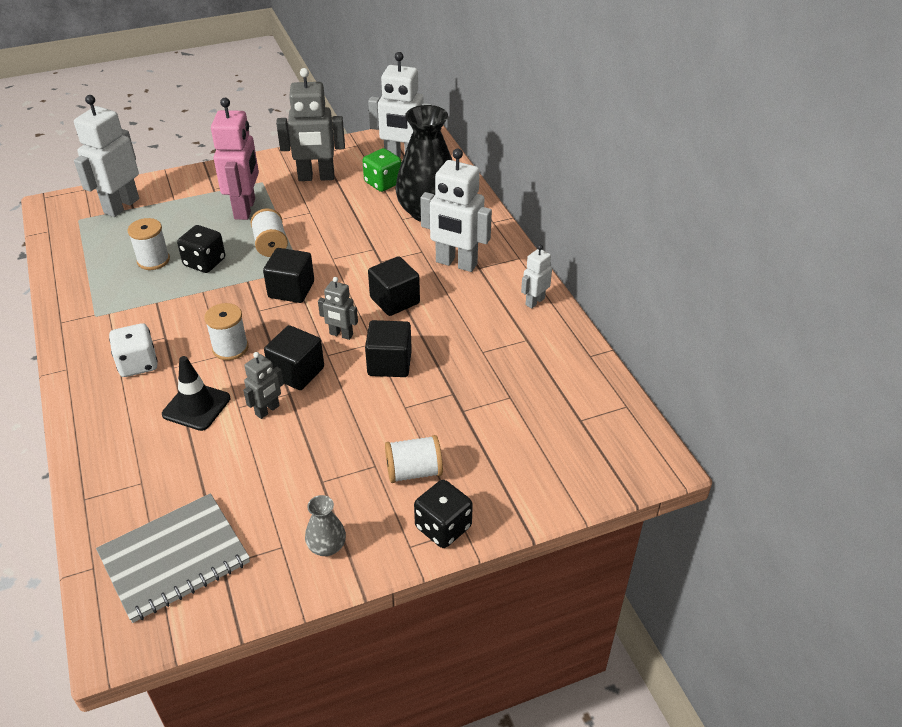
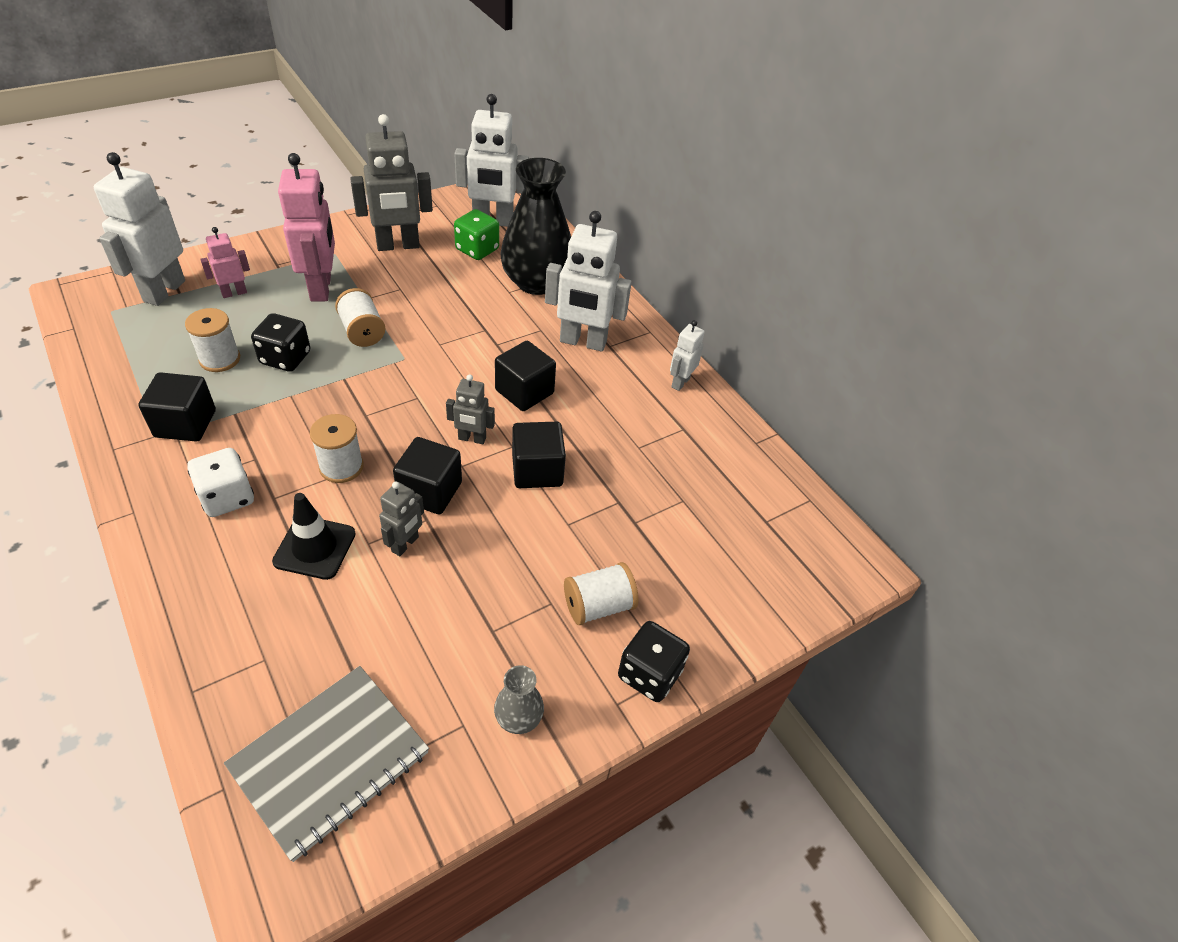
camera: 15 degrees left, 5 degrees up
(175, 210) = (234, 293): none -> pink robot
(291, 290) = (399, 386): black cube -> black cube (185, 423)

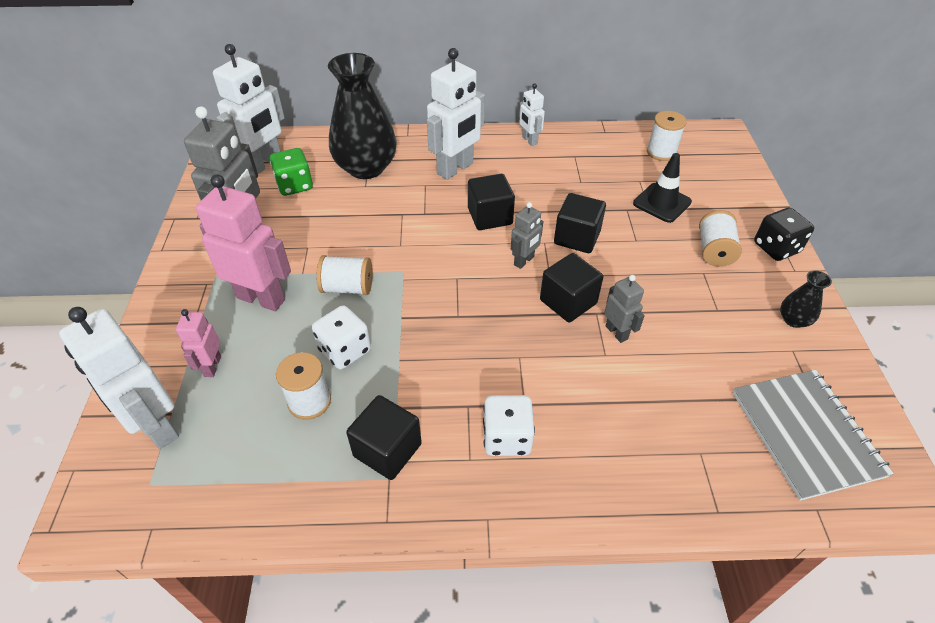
camera: 55 degrees left, 0 degrees up
(285, 358) = (345, 350): black dice -> white dice
(315, 547) = (595, 390): black traffic cone -> black traffic cone (662, 203)
(341, 467) = (511, 348): white spool -> white spool (661, 152)
(518, 717) = (793, 320): grey vase -> black vase

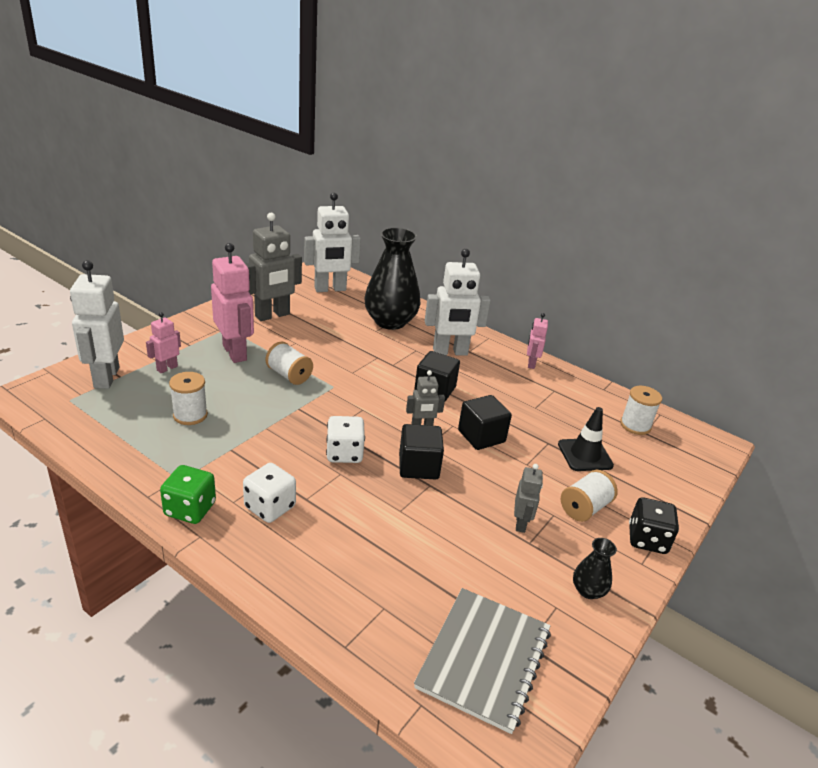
camera: 35 degrees right, 15 degrees down
(295, 185) = (333, 308): green dice -> green dice (190, 509)
(345, 350) = (243, 404): white dice -> white dice (344, 453)
(387, 450) = (196, 465): black cube -> none
(529, 140) = (531, 364): white robot -> pink robot
(616, 332) = (427, 504): grey robot -> grey robot (521, 523)

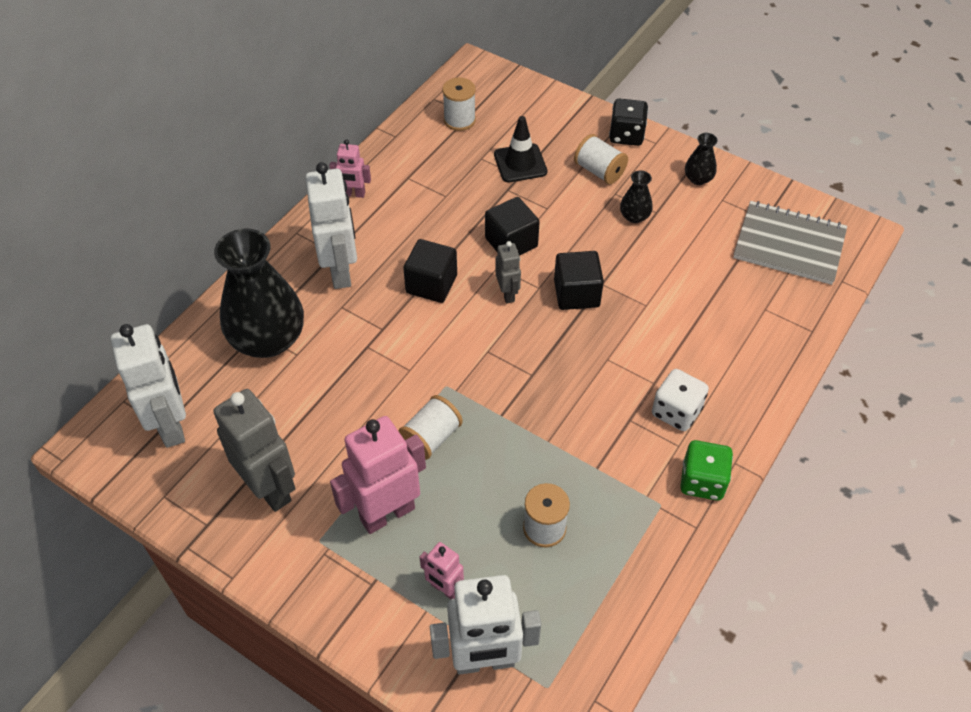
camera: 90 degrees left, 20 degrees up
(344, 453) = (573, 359): white dice -> none
(521, 523) = (634, 216): grey robot -> black vase

